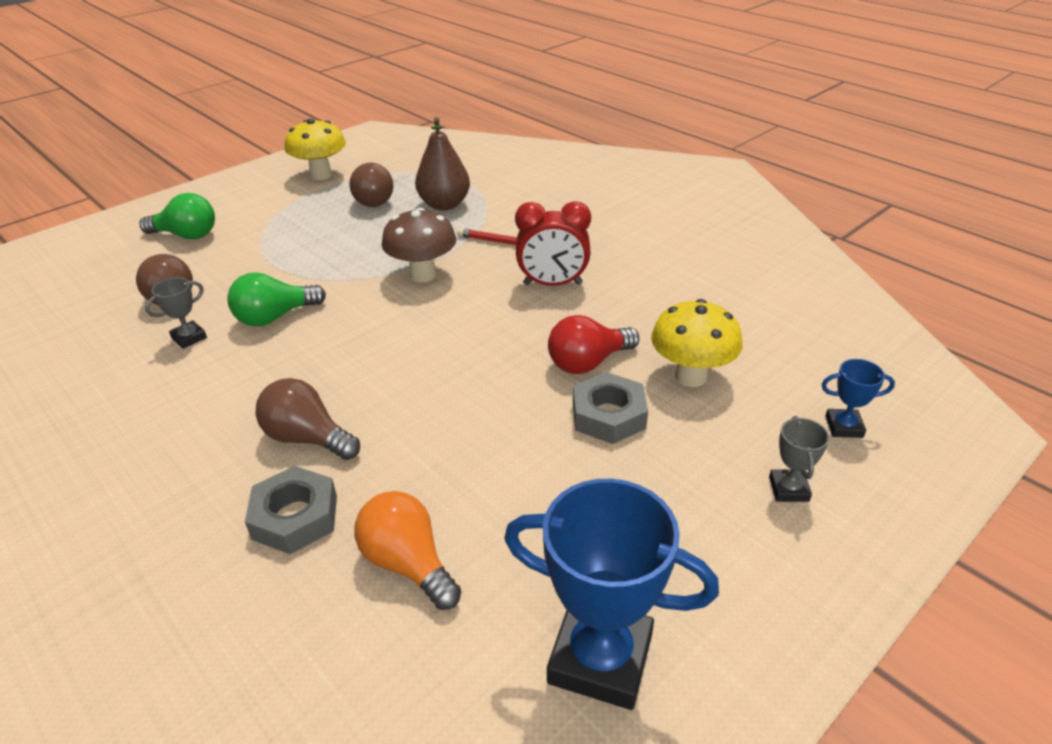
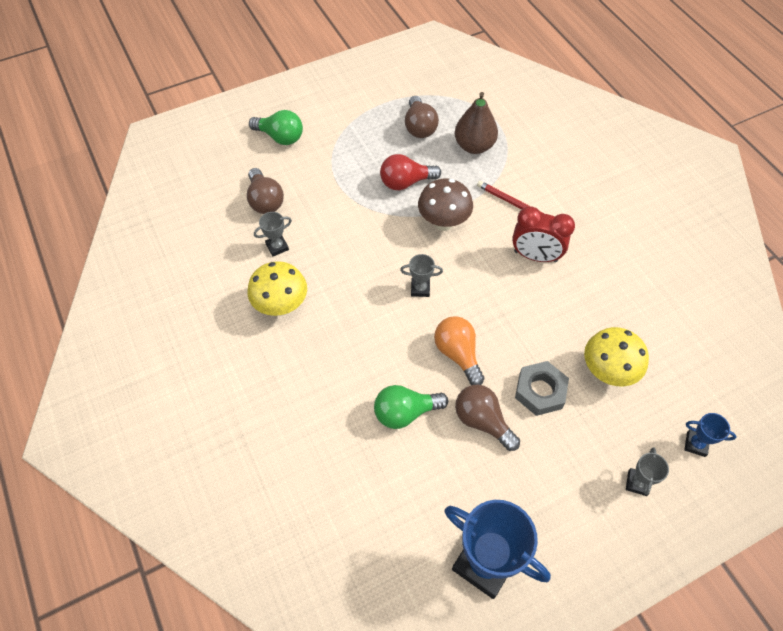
camera: 15 degrees right, 20 degrees up
(275, 317) = (335, 241): green light bulb -> green light bulb (405, 412)
(295, 517) = (330, 418): grey nut -> none
(307, 438) = (344, 358): brown light bulb -> brown light bulb (482, 421)
(321, 175) = (385, 87): yellow mushroom -> yellow mushroom (281, 306)
(406, 342) = (420, 289): none -> grey trophy
(408, 563) = (391, 470): orange light bulb -> orange light bulb (458, 354)
(588, 362) = (539, 340): red light bulb -> red light bulb (405, 182)

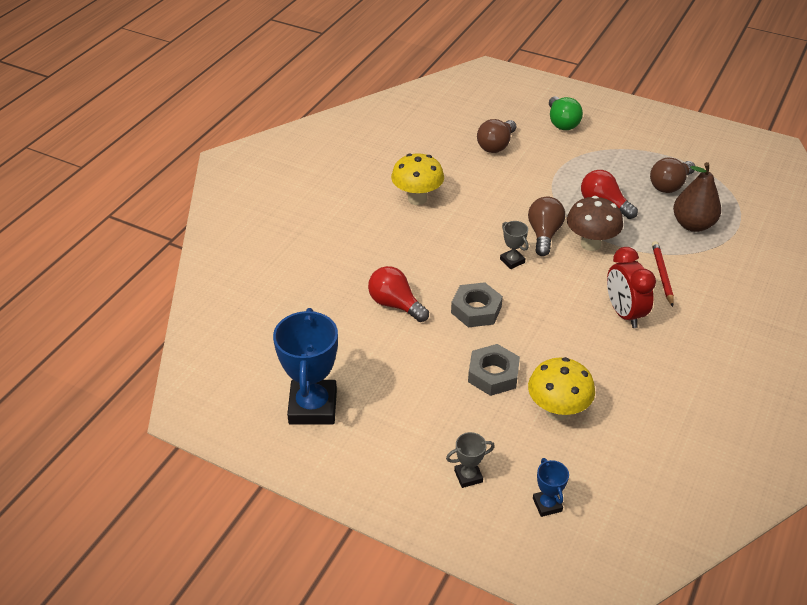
camera: 55 degrees right, 15 degrees down
(277, 247) = (464, 171): grey trophy -> none
(405, 412) = (395, 304): green light bulb -> red light bulb
(458, 354) = (476, 310): orange light bulb -> grey nut
(482, 421) = (430, 351): brown light bulb -> brown light bulb (544, 234)

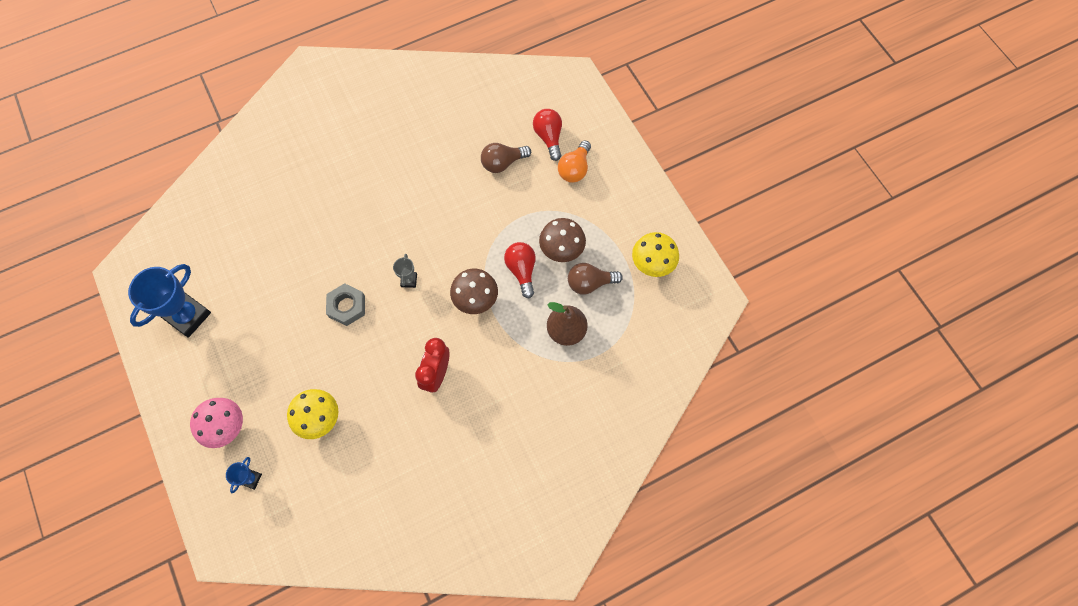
camera: 35 degrees right, 25 degrees up
(395, 304) = (302, 268): red light bulb -> red light bulb (549, 137)
(417, 199) = (399, 182): yellow mushroom -> yellow mushroom (652, 265)
(468, 476) = (227, 428): grey trophy -> pink mushroom
(493, 374) = (309, 365): grey nut -> none
(544, 234) = (453, 271): brown light bulb -> none
(562, 123) = (574, 169): green light bulb -> orange light bulb
(619, 176) = (561, 251): none -> brown mushroom
(662, 274) = (496, 360): red pencil -> none

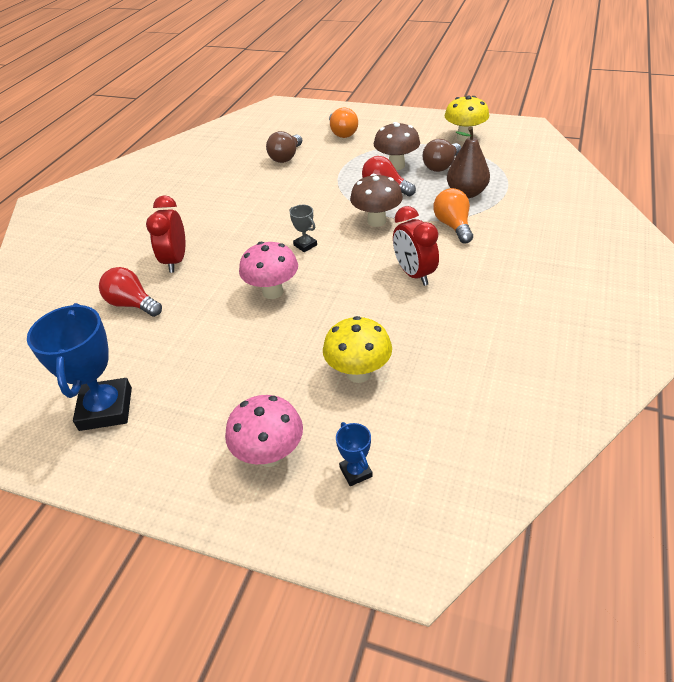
camera: 40 degrees left, 25 degrees down
(325, 219) = (175, 261): none -> red clock
(347, 306) = (273, 292): grey nut -> pink mushroom
(514, 355) = (453, 226): none -> orange light bulb
(549, 137) = (301, 132): red light bulb -> red light bulb (132, 304)

